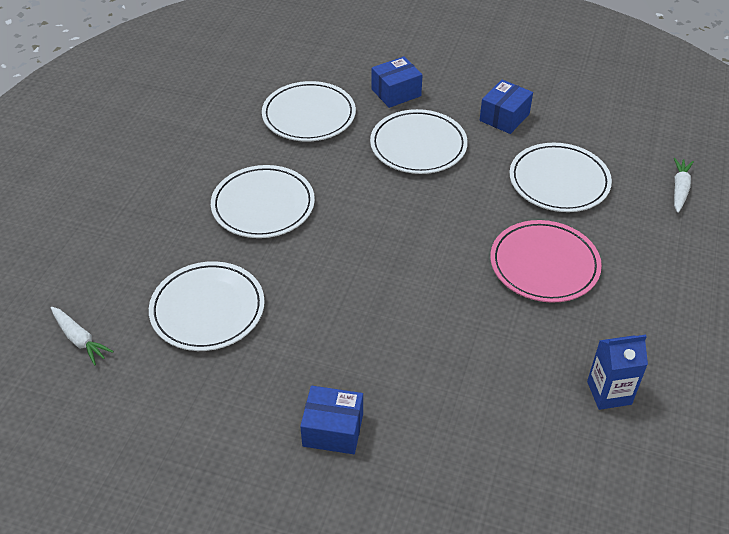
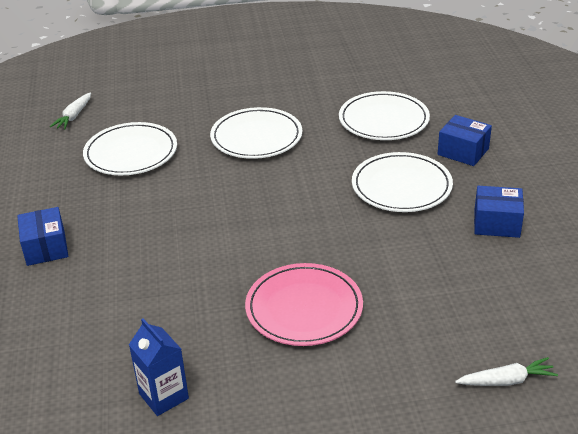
camera: 65 degrees right, 10 degrees down
(559, 181) = (433, 286): white plate -> none

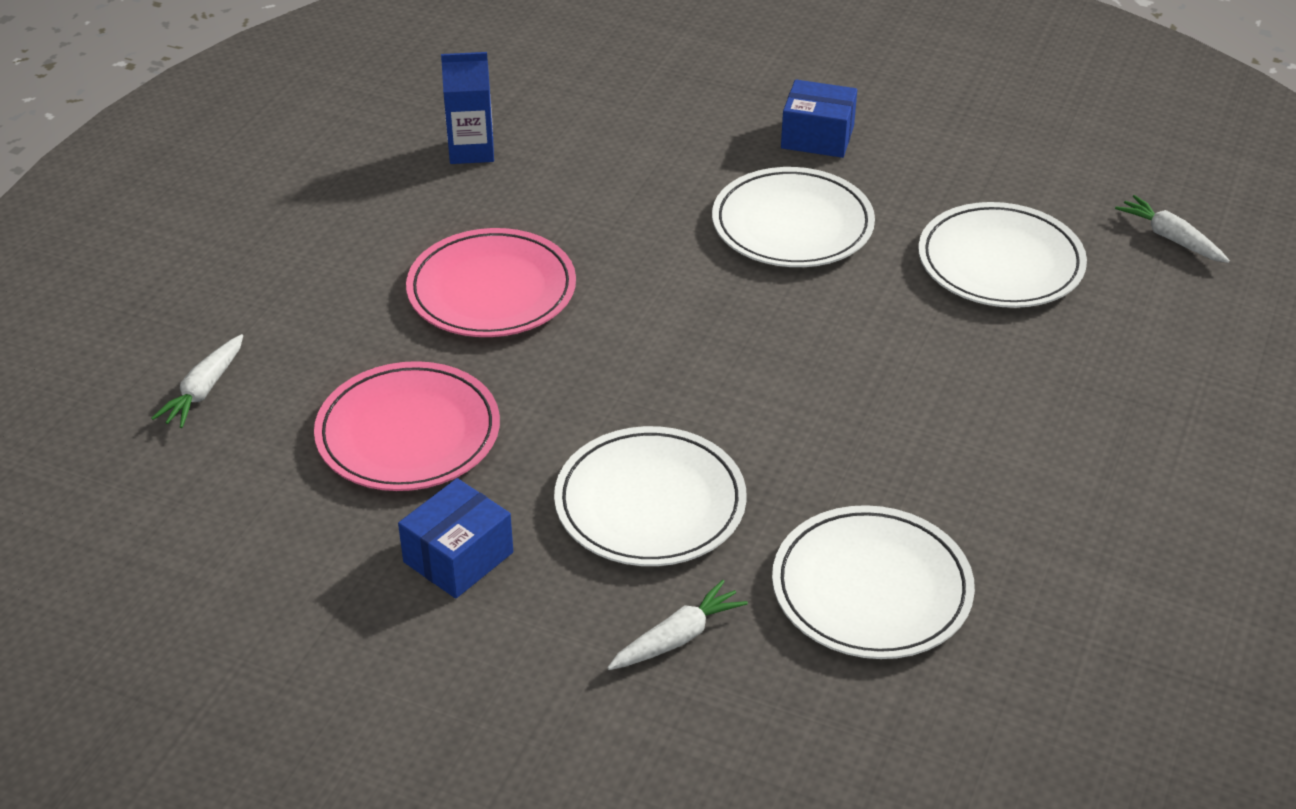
camera: 120 degrees right, 5 degrees up
(256, 137) = (941, 406): white plate -> white plate (792, 225)
(444, 279) = (408, 433): none -> pink plate
(463, 151) = (677, 637): blue box -> white carrot

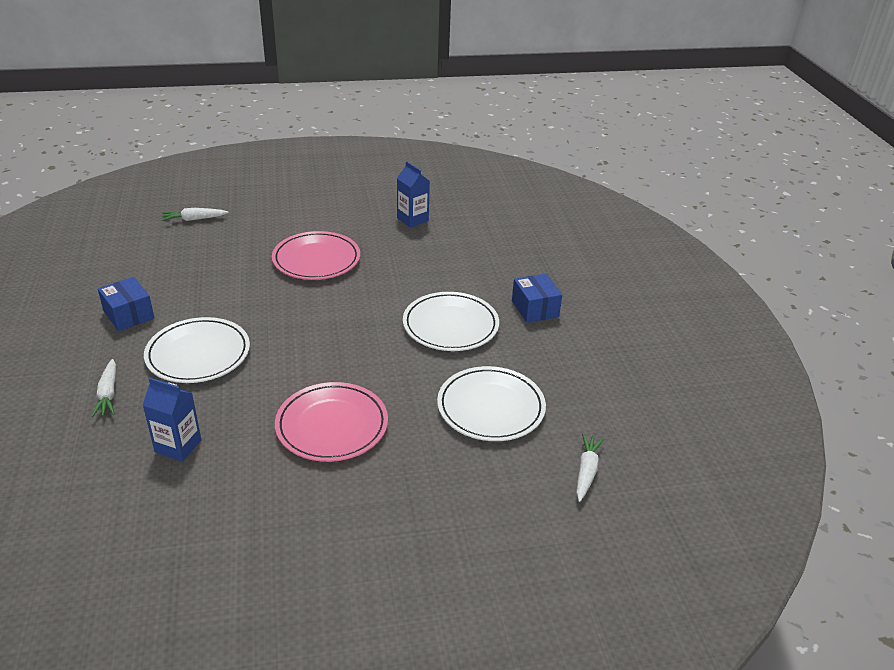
camera: 55 degrees right, 5 degrees down
(408, 433) = (201, 274): pink plate -> pink plate (332, 425)
(458, 557) = (129, 315): blue box -> blue box turned 45 degrees clockwise
(677, 637) = (108, 394): white carrot -> white carrot turned 60 degrees clockwise
(871, 589) = (178, 446): white plate -> blue carton

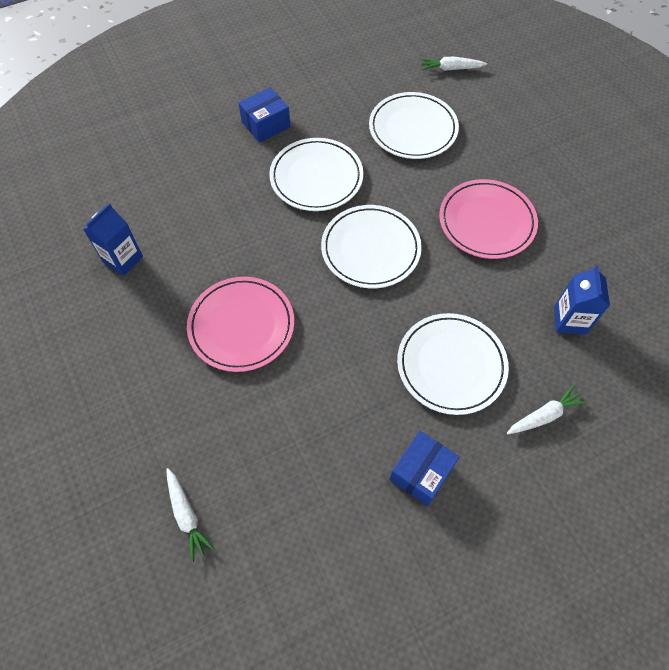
camera: 105 degrees left, 25 degrees up
(347, 339) = (370, 249): none -> white plate

